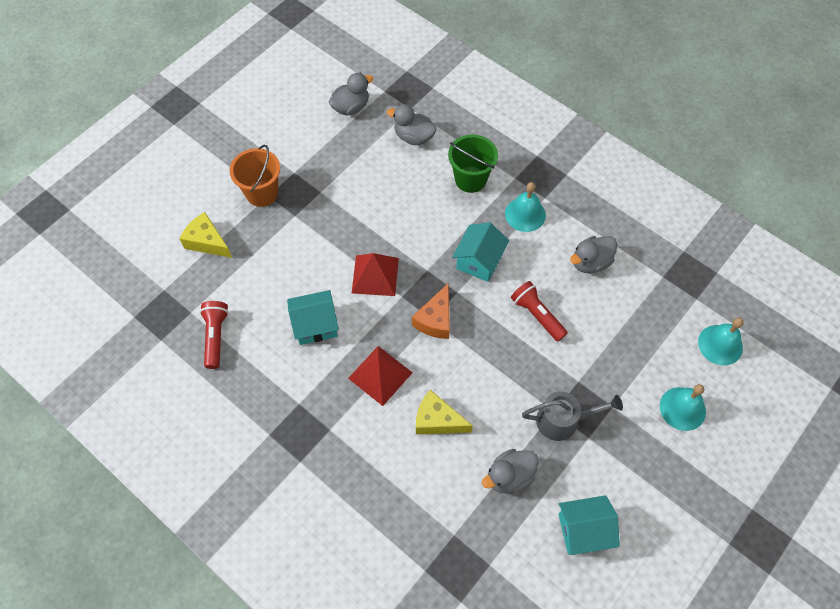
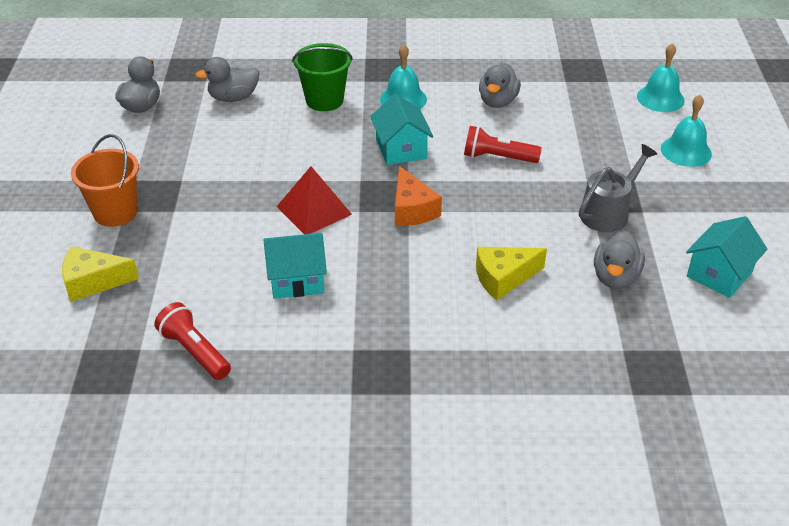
camera: 40 degrees left, 20 degrees down
(315, 325) = (296, 279): turquoise house -> turquoise house turned 45 degrees clockwise
(380, 375) = (409, 278): red pyramid -> none

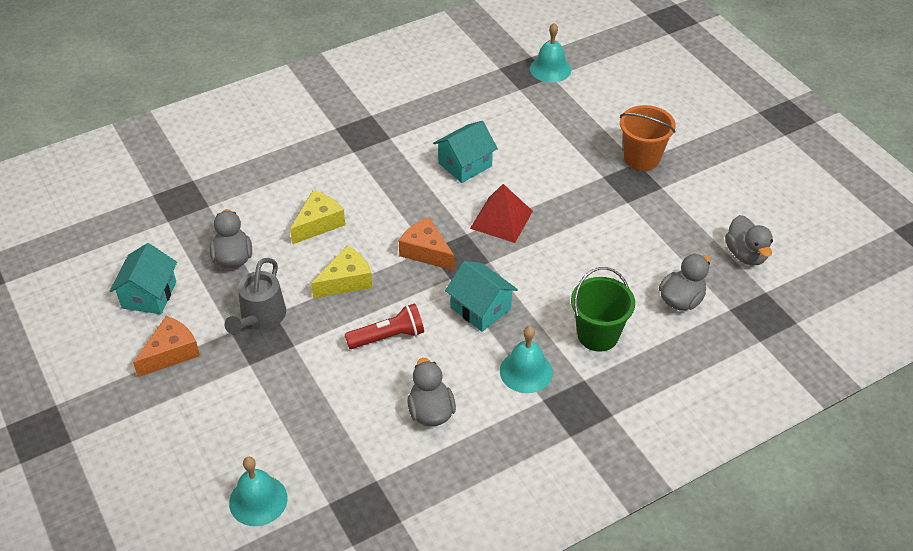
camera: 150 degrees right, 5 degrees up
(93, 282) = (595, 111): yellow cheese -> yellow cheese (346, 281)
(194, 351) = (486, 100): red flashlight -> none
(686, 151) = (209, 426): turquoise bell -> turquoise bell (550, 69)
(707, 214) = (171, 353): none -> orange cheese

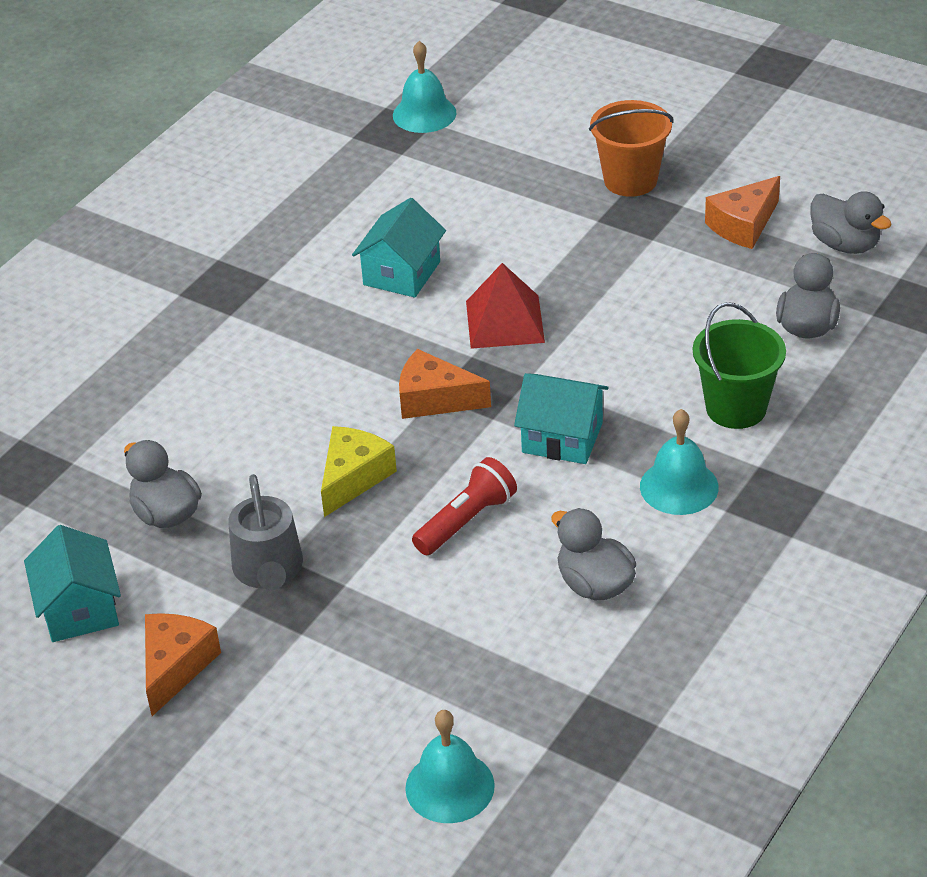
camera: 25 degrees left, 5 degrees down
(318, 223) = (255, 423): yellow cheese -> none
(690, 215) = (743, 225): none -> orange cheese

